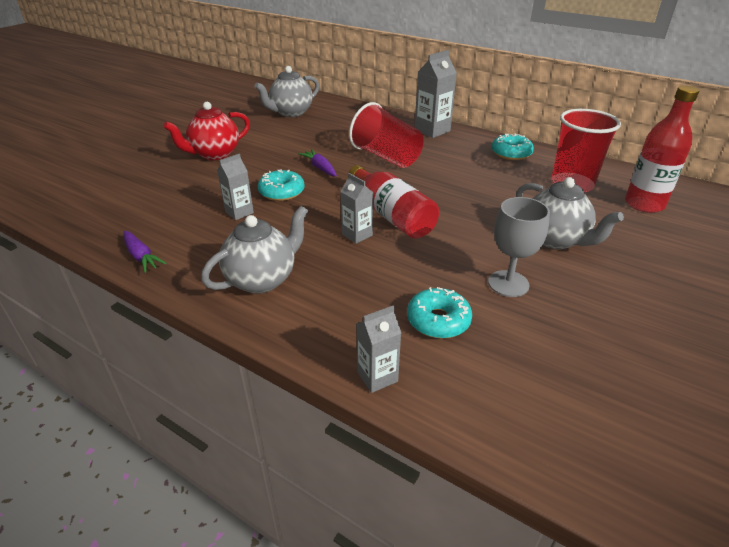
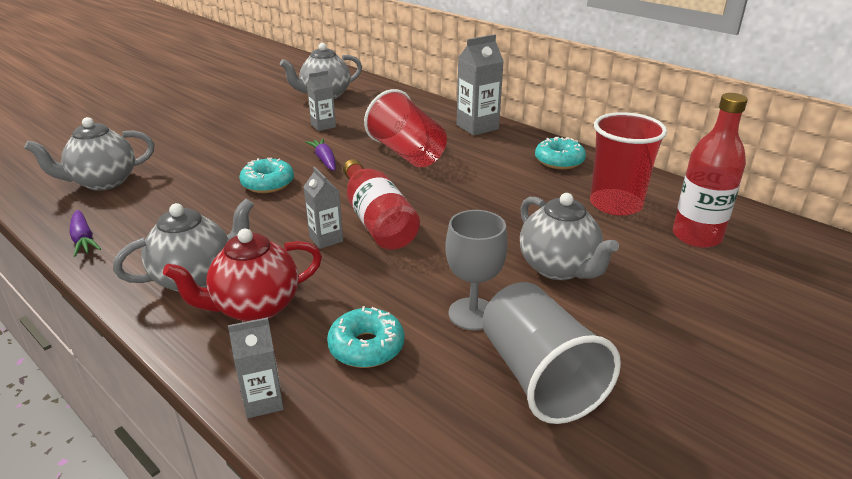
camera: 10 degrees right, 5 degrees down
(132, 204) = (103, 182): none -> grey teapot
(214, 154) = (217, 135): red teapot -> red teapot (255, 307)
(239, 212) = (210, 202): grey carton -> grey carton (323, 126)
(585, 328) = (539, 377): none -> grey cup

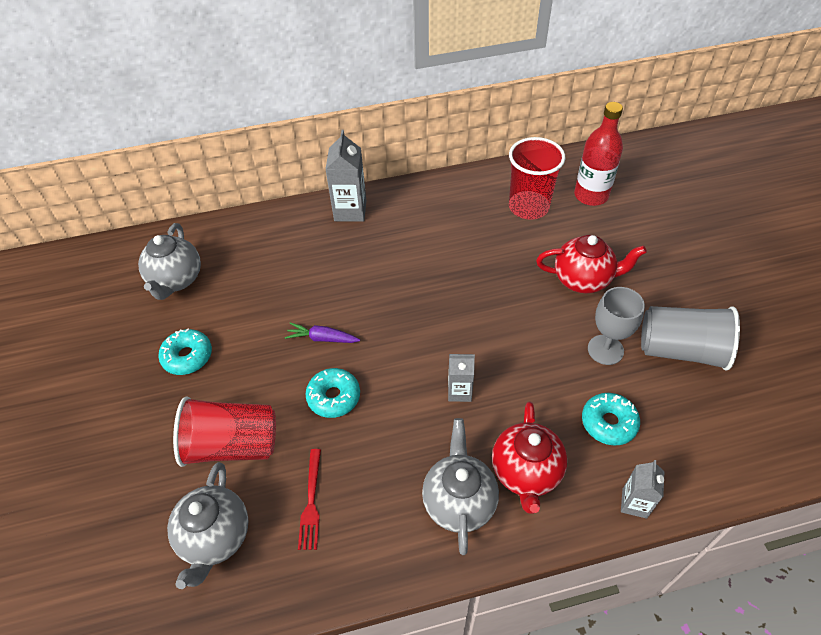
camera: 55 degrees left, 20 degrees up
(83, 239) = (331, 579): purple carrot -> none
(155, 207) = (311, 502): none -> red fork
(323, 126) = (248, 311): grey carton -> none
(377, 220) = (455, 347): red bottle -> none
(407, 153) = (359, 278): red cup -> red cup (232, 445)
(558, 268) = (583, 280): grey teapot -> red teapot
(559, 161) = (447, 198): turquoise donut -> turquoise donut (187, 356)

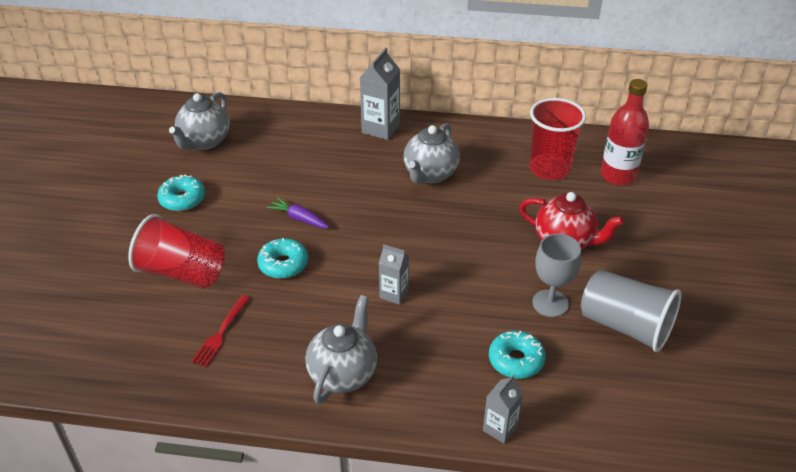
camera: 20 degrees right, 10 degrees down
(215, 537) = (133, 332): grey teapot -> grey teapot (430, 174)
(526, 473) = (415, 373): red teapot -> none

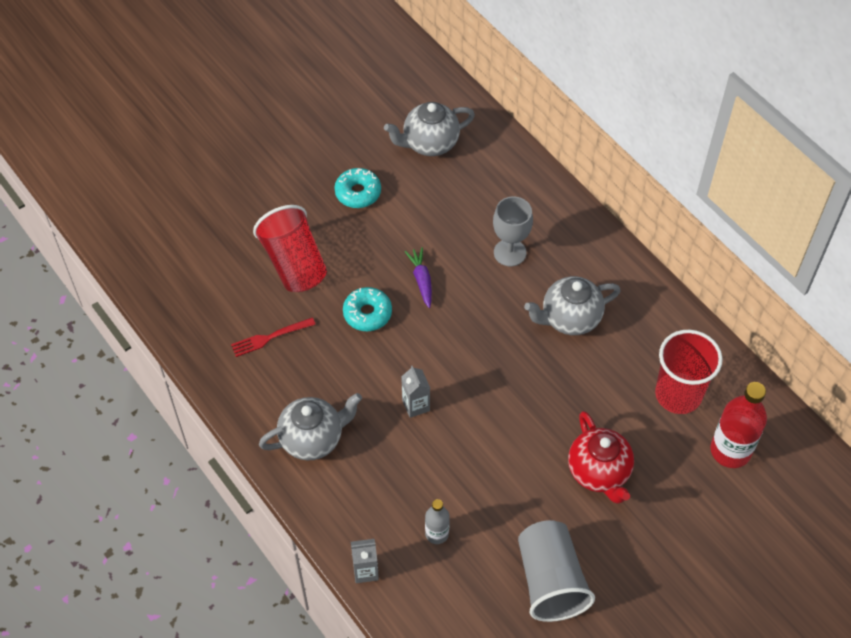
camera: 45 degrees right, 15 degrees up
(380, 128) = (584, 238): grey carton -> none
(516, 360) = (437, 533): turquoise donut -> grey bottle
(550, 303) = (518, 513): grey goblet -> grey goblet (510, 252)

